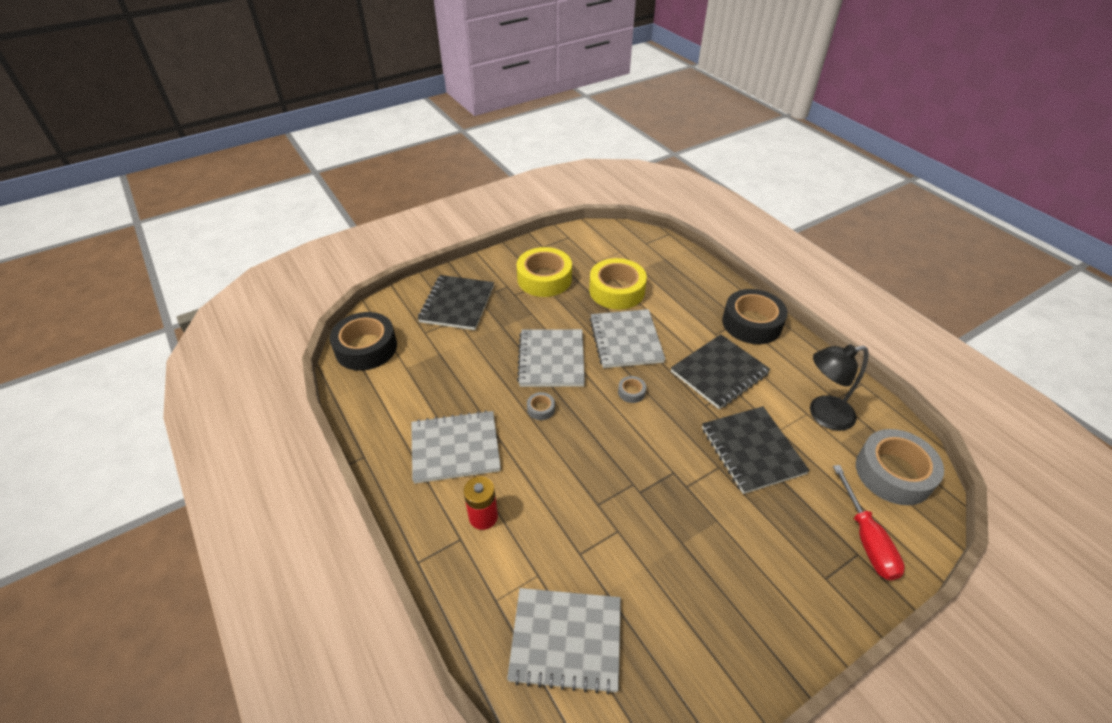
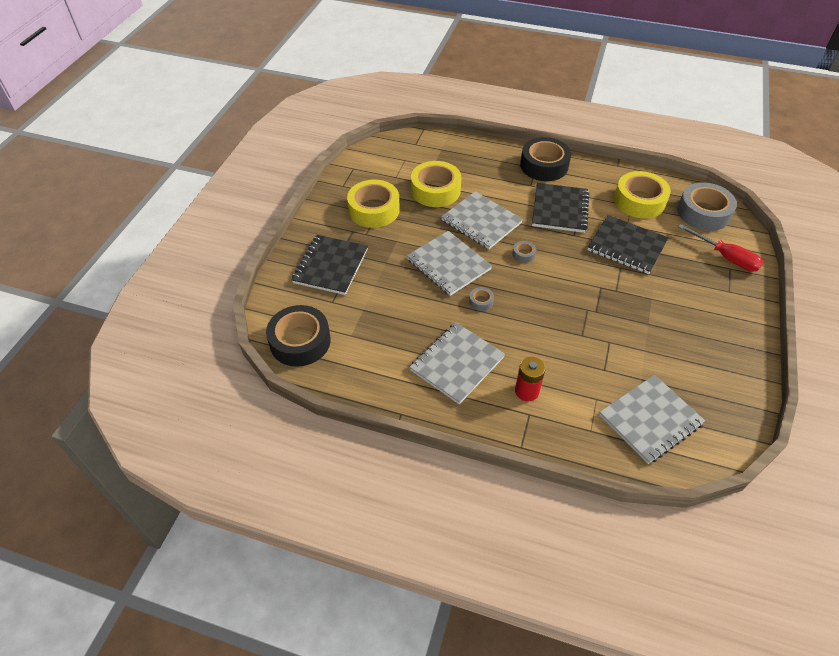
camera: 40 degrees left, 5 degrees up
(457, 304) = (331, 266): black notebook -> black notebook turned 45 degrees clockwise
(822, 415) = (639, 201): black lamp -> yellow tape

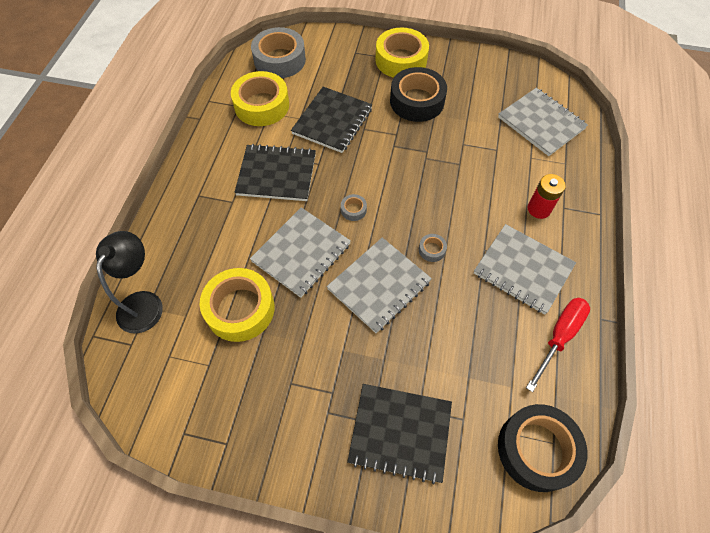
camera: 95 degrees left, 10 degrees up
(374, 210) = (282, 388): yellow tape -> yellow tape (401, 60)
(445, 147) = (144, 302): none -> black lamp
(544, 165) = (195, 187): black tape -> black tape (417, 101)
(726, 257) = (341, 53): red screwdriver -> red screwdriver (559, 337)

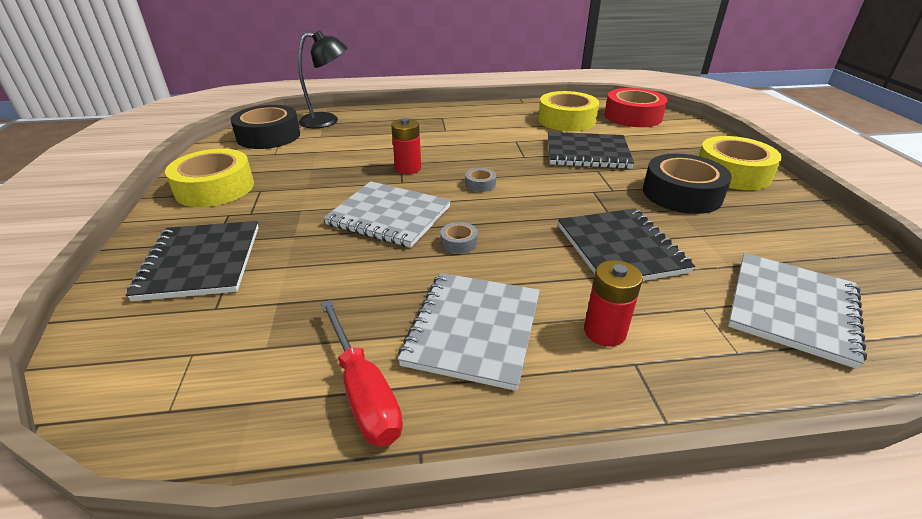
camera: 70 degrees right, 25 degrees down
(240, 309) = (333, 154): yellow tape -> yellow tape (215, 188)
(276, 174) = (492, 141): black notebook -> black notebook (620, 248)
(279, 60) = (633, 116): grey tape -> red tape
(301, 253) = (408, 168): grey notebook -> red battery
(537, 450) = (160, 390): black tape -> black tape (268, 136)
(559, 337) = (363, 392): red screwdriver -> red screwdriver turned 45 degrees clockwise

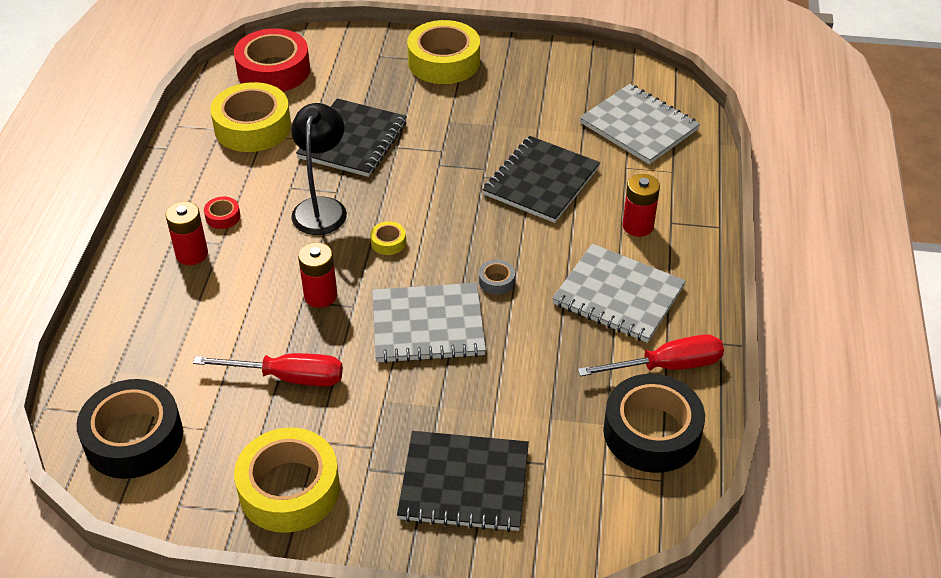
camera: 75 degrees left, 10 degrees up
(322, 170) = (288, 377): none -> red screwdriver
(327, 121) = (110, 366): black lamp -> black lamp (322, 207)
(389, 216) = (427, 325): grey notebook -> grey notebook turned 45 degrees clockwise
(430, 124) = (192, 254): none -> red battery
(470, 126) = (223, 217): none -> red tape
(480, 184) = (388, 242): grey tape -> yellow tape
(620, 248) = (541, 182): black notebook -> black notebook turned 60 degrees counterclockwise
(682, 194) = (468, 110): black tape -> black tape (651, 432)

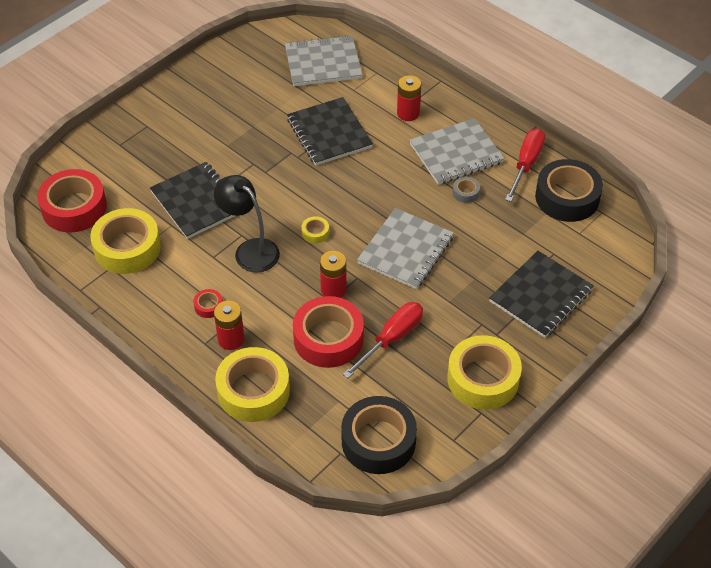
camera: 55 degrees left, 5 degrees up
(248, 326) = (328, 338): none -> red tape
(444, 62) = (163, 116): yellow tape -> yellow tape (253, 391)
(496, 281) = (396, 200): grey tape -> grey tape (465, 192)

